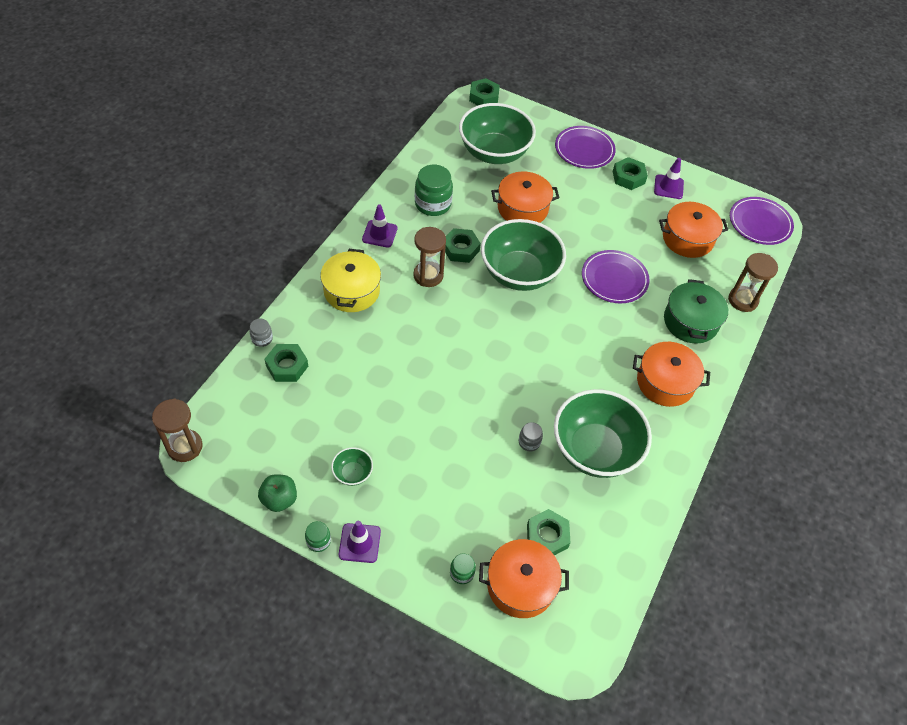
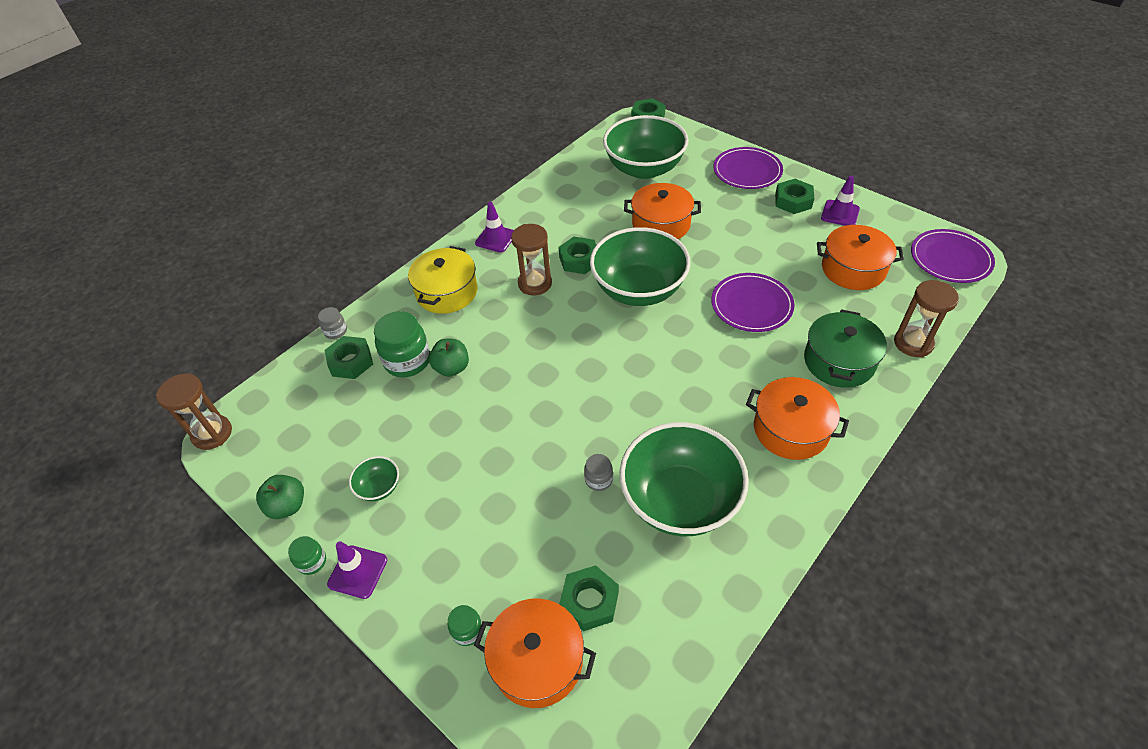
camera: 20 degrees right, 5 degrees down
(380, 362) = (452, 368): none -> green apple
(433, 204) = (562, 214): green jar -> green jar (407, 361)

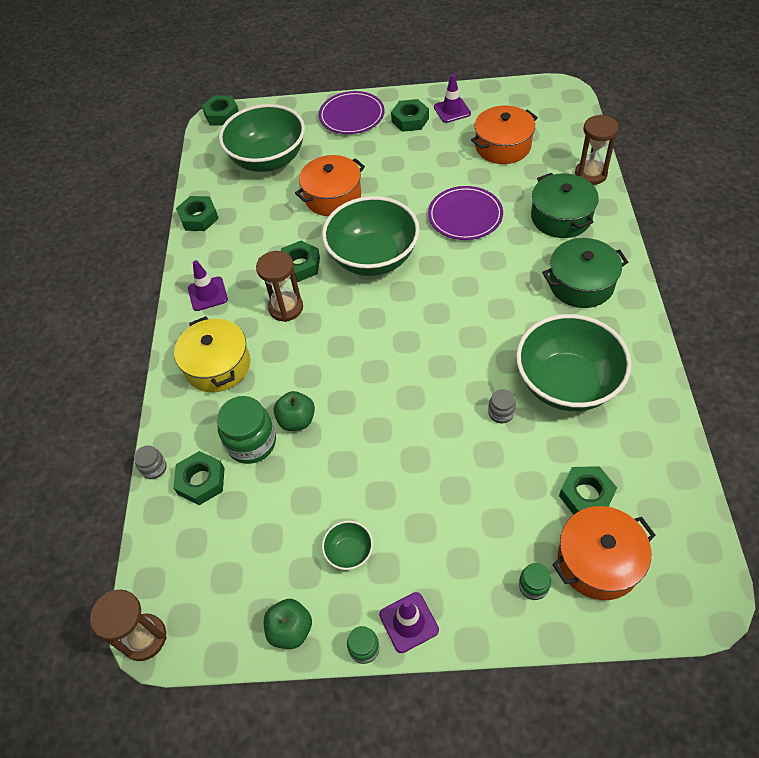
camera: 40 degrees left, 5 degrees up
(549, 182) = (199, 218): none -> green nut
(791, 429) = (581, 284): orange pot -> green pot
(950, 259) = (553, 101): purple plate -> none

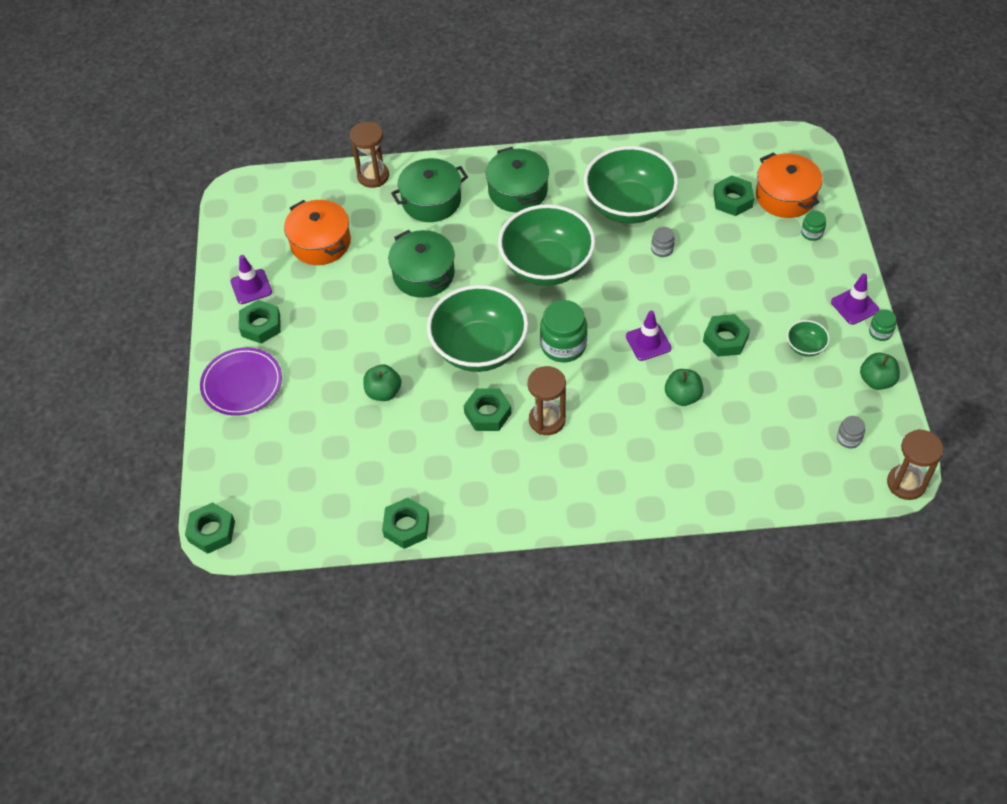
camera: 95 degrees left, 0 degrees up
(154, 468) = (747, 508): grey jar -> grey jar (849, 438)
(201, 481) = (756, 465): green nut -> green nut (725, 339)
(208, 294) = (527, 497): purple traffic cone -> purple traffic cone (648, 342)
(217, 365) = (623, 472): yellow pot -> none
(251, 443) = (710, 430): green jar -> green jar (563, 345)
(268, 160) = (311, 465): green bowl -> green bowl (546, 266)
(333, 197) = (383, 392): orange pot -> green apple
(465, 216) = (423, 274): purple plate -> green pot

